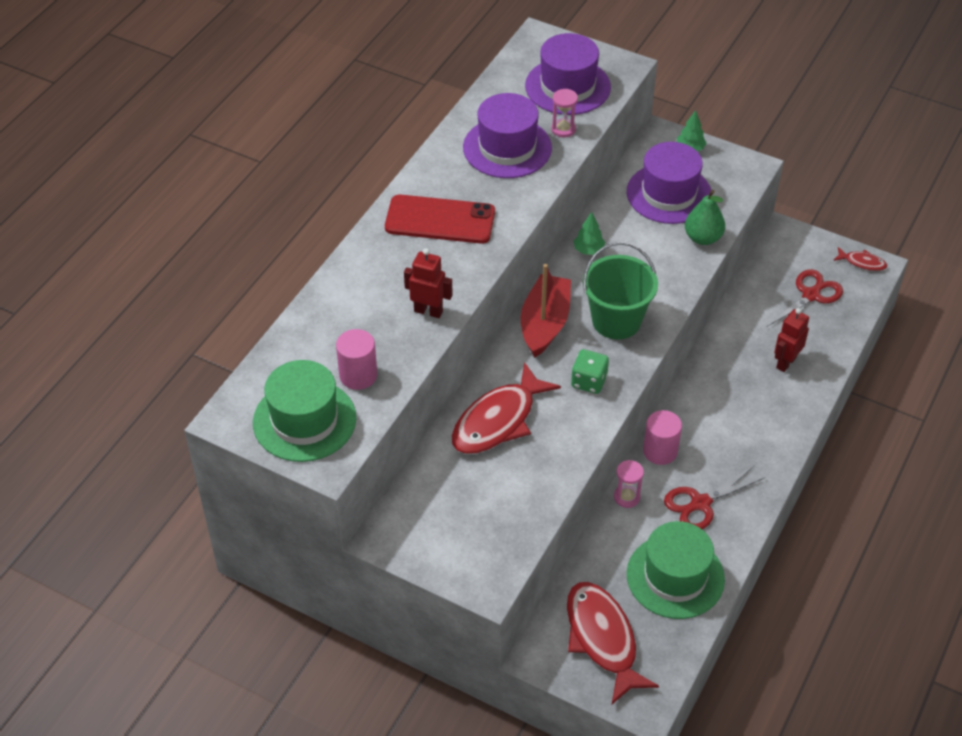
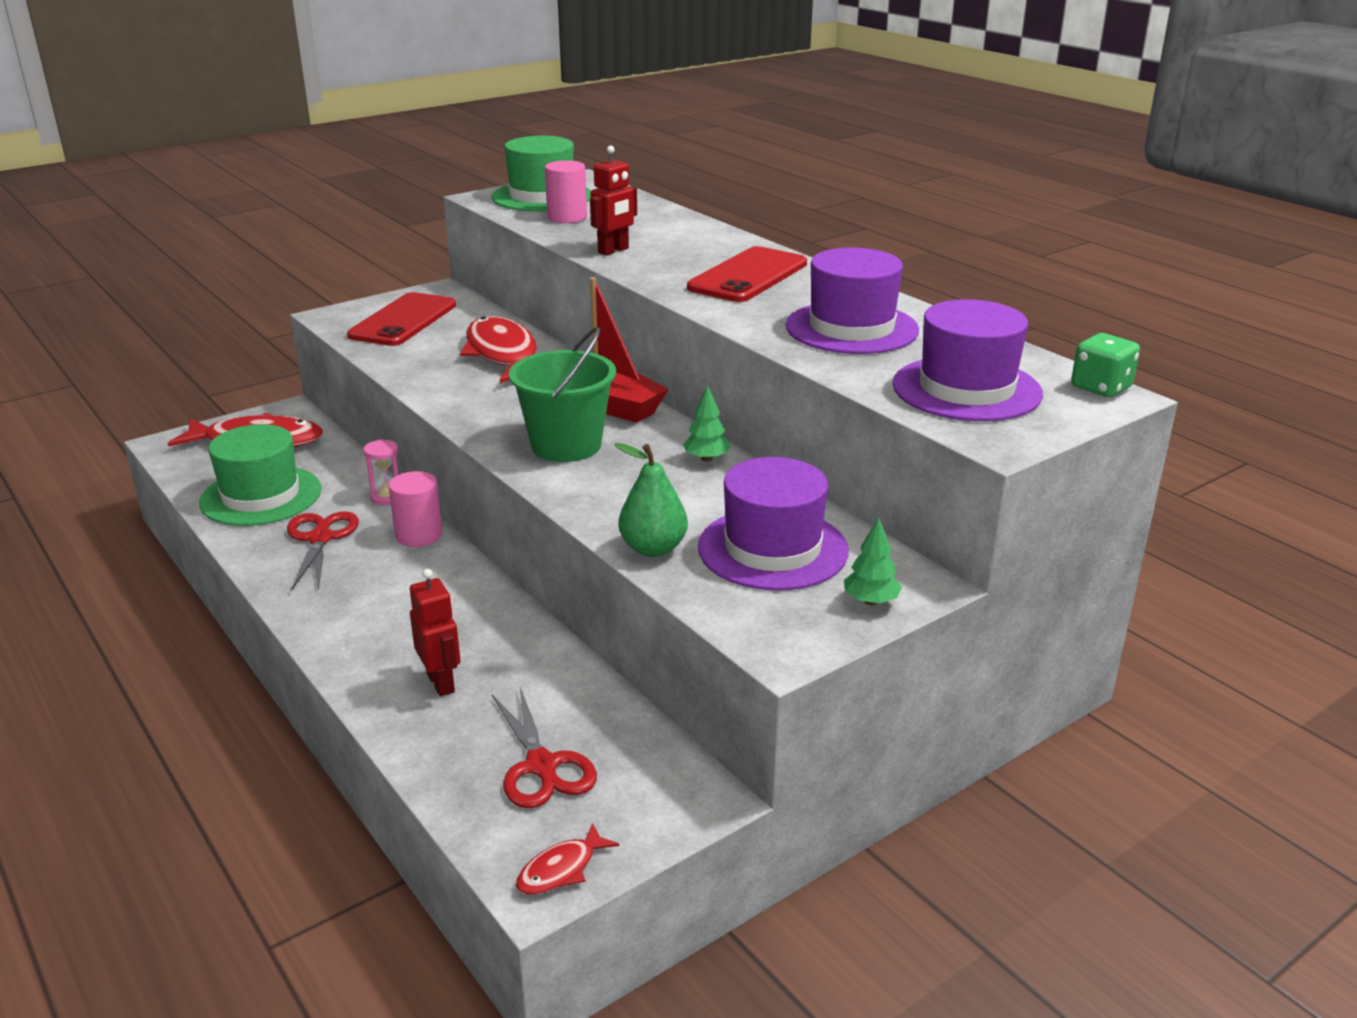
camera: 115 degrees right, 20 degrees down
(469, 524) = (403, 320): none -> red phone
(563, 129) = (865, 366): pink hourglass -> none
(589, 381) = (495, 408): green dice -> green dice (1101, 387)

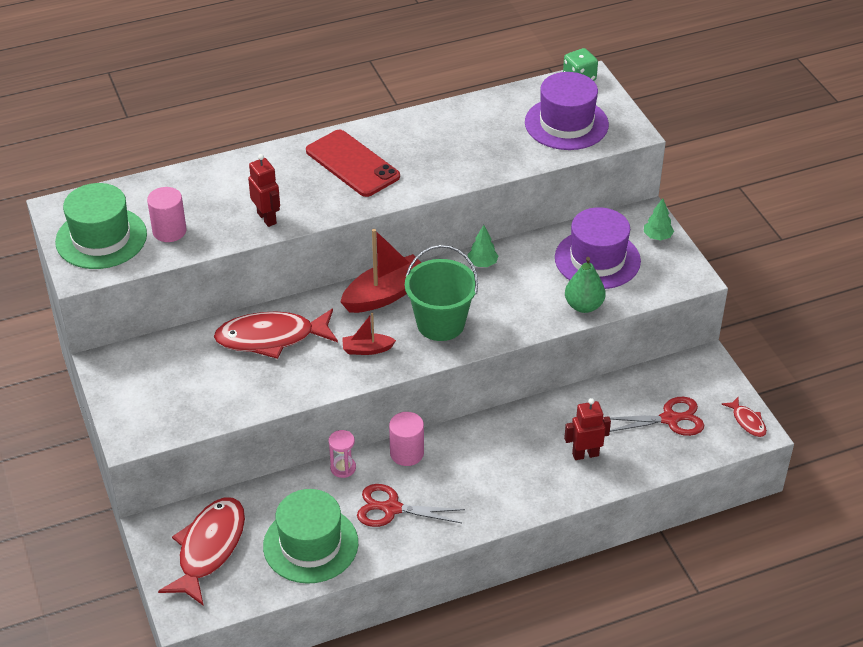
camera: 75 degrees left, 15 degrees up
(403, 320) = (167, 391): red phone -> none
(500, 407) = (367, 349): none -> red boat
(851, 328) = (464, 142): purple hat -> none

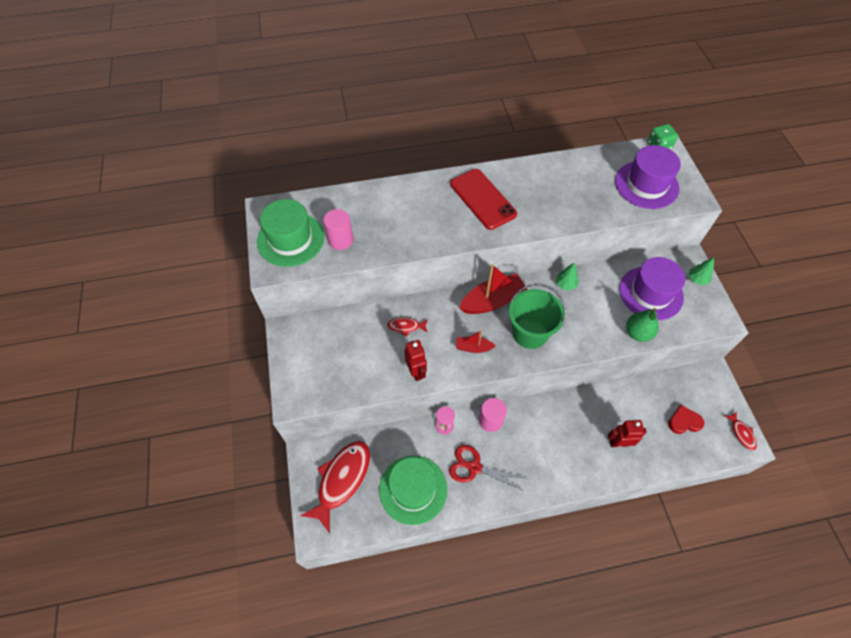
camera: 10 degrees right, 15 degrees up
(267, 218) = (413, 238): red robot -> red robot (416, 372)
(271, 338) = (406, 326): red fish -> red fish, size x0.46
(670, 419) = (684, 421): red scissors -> red heart

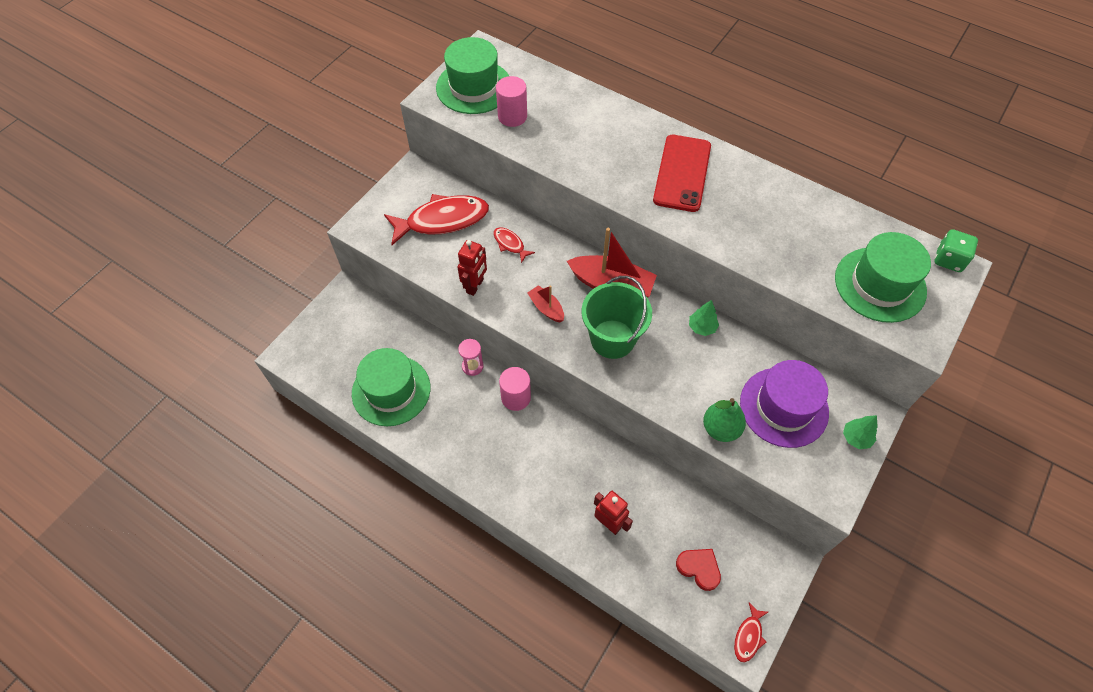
camera: 45 degrees right, 0 degrees up
(342, 480) = (348, 334): red fish -> red fish (442, 220)
(474, 467) = (457, 420): red scissors -> none
(646, 185) = (880, 284): purple hat -> green hat

